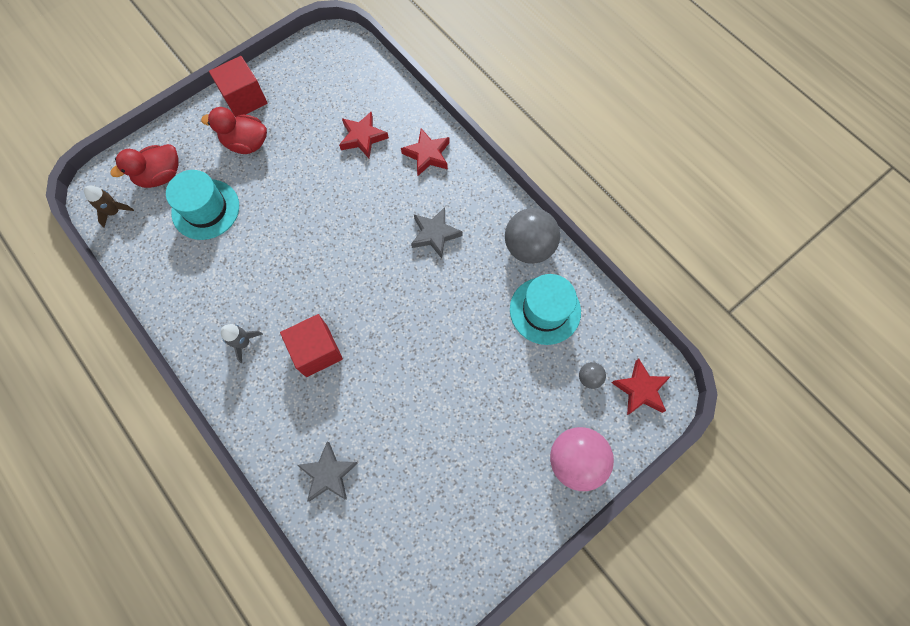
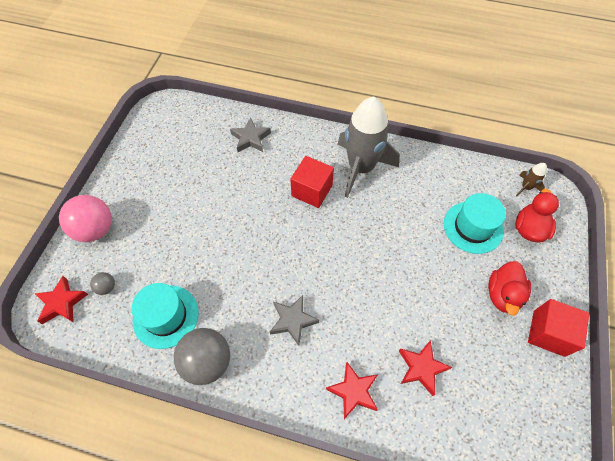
camera: 145 degrees right, 10 degrees down
(244, 343) = (361, 168): grey rocket -> grey rocket, size x2.46
(246, 143) = (502, 295): red duck -> red duck turned 135 degrees clockwise

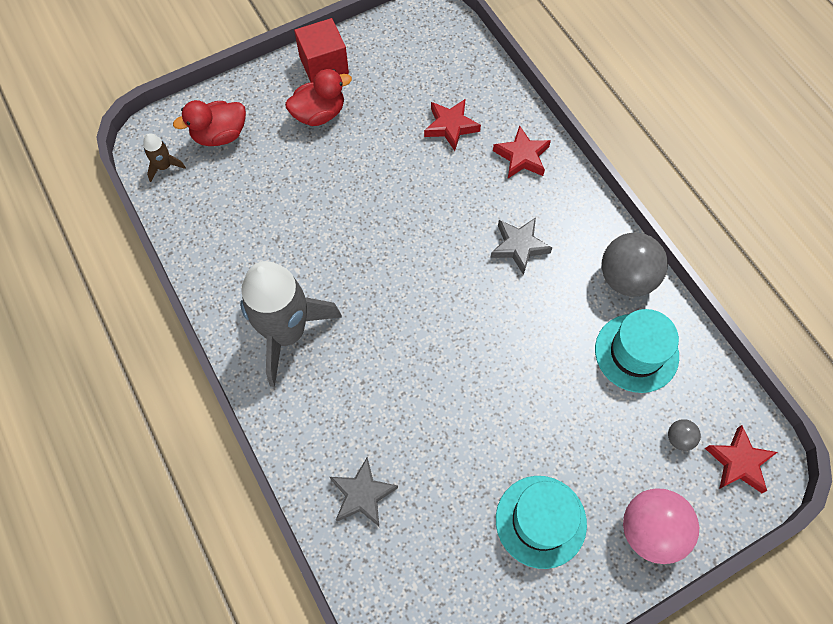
camera: 135 degrees left, 5 degrees up
(312, 190) = (367, 355): red cube -> none
(473, 227) = (264, 179): turquoise hat -> turquoise hat (540, 521)

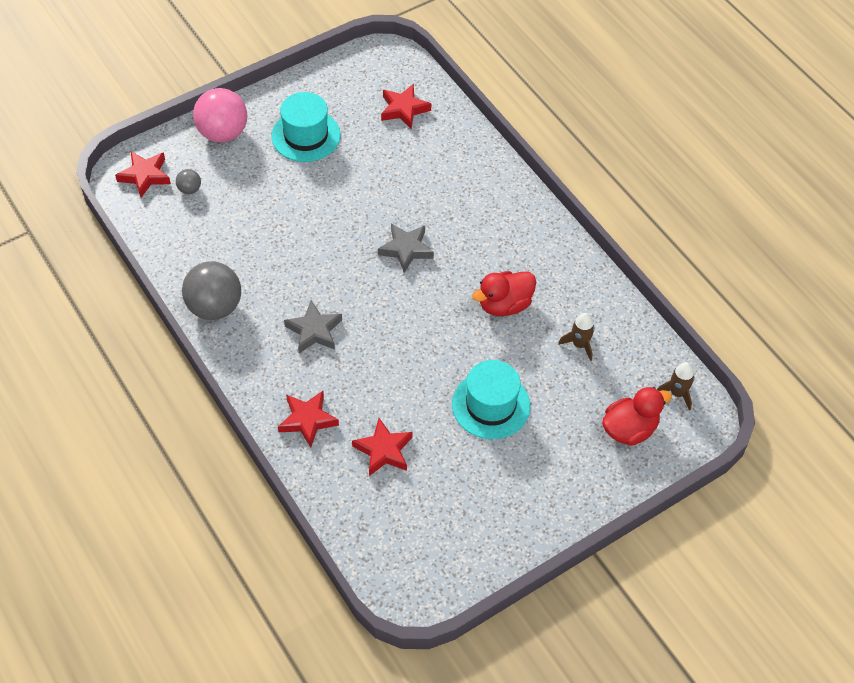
camera: 175 degrees right, 10 degrees down
(247, 220) = (579, 344): none -> brown rocket
(286, 332) = (522, 251): grey rocket -> none
(319, 114) = (528, 458): red duck -> red duck (504, 305)
(324, 65) = (533, 519): red cube -> none
(362, 494) = (442, 146): grey star -> grey star (406, 249)
(409, 563) = (404, 109): none -> red star
(636, 353) = (215, 248): turquoise hat -> turquoise hat (491, 405)

